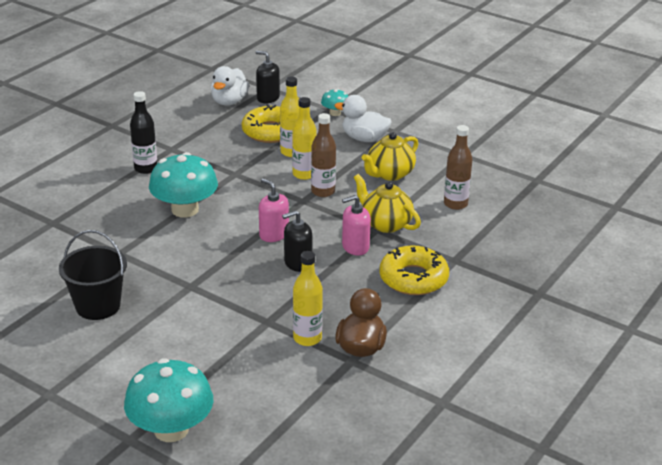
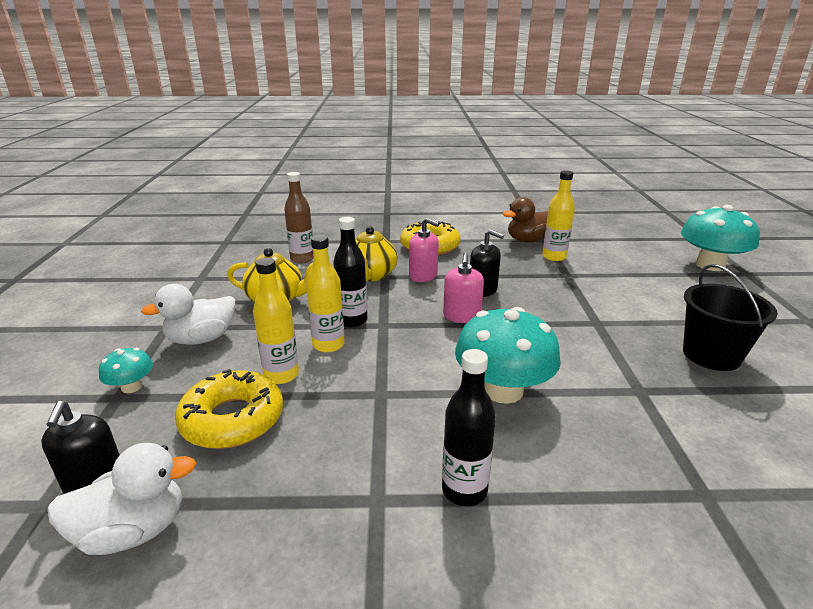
camera: 125 degrees left, 5 degrees down
(323, 191) = (352, 320): brown bottle -> black bottle
(364, 138) = (201, 339): white duck -> white duck turned 75 degrees clockwise

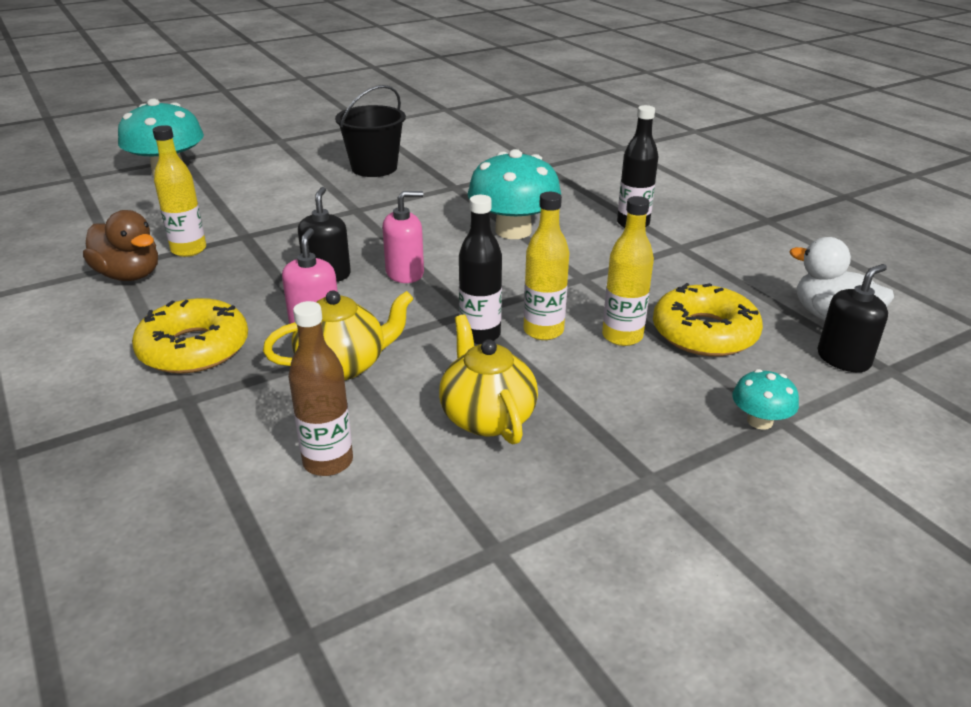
camera: 120 degrees left, 5 degrees up
(201, 339) = (636, 427): white duck -> none

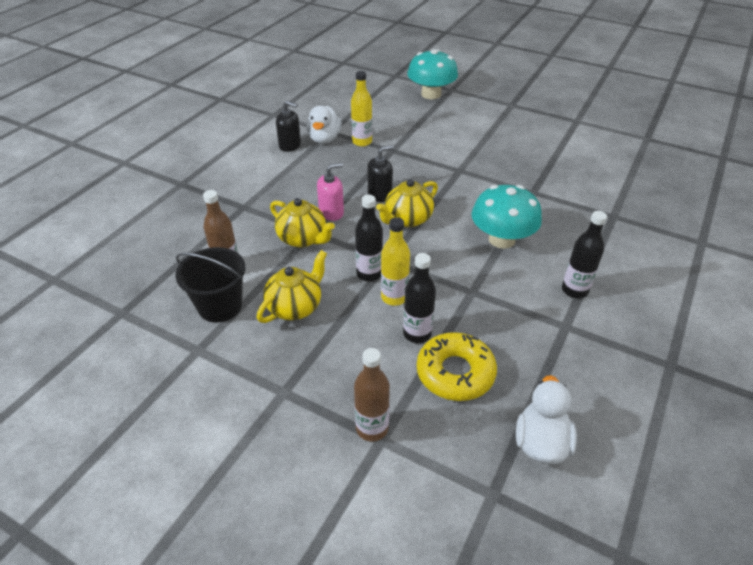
camera: 60 degrees right, 10 degrees up
(129, 275) = (324, 139): brown duck -> white duck
(194, 348) = (282, 188): yellow donut -> none
(374, 168) = (519, 152): black bucket -> black bucket (220, 306)
(405, 273) = (407, 219): pink soap dispenser -> yellow teapot
(622, 336) = (417, 334): yellow bottle -> black bottle
(760, 421) = (372, 428): turquoise mushroom -> brown bottle
(843, 359) = (485, 461): black soap dispenser -> black soap dispenser (290, 145)

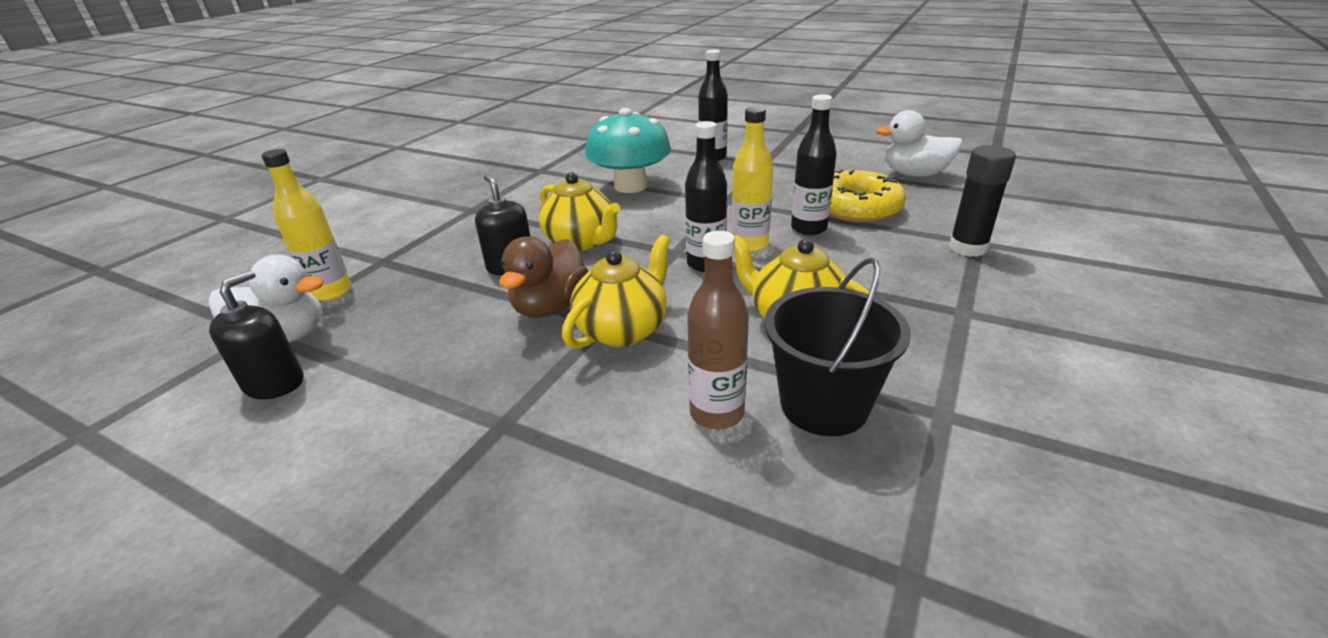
camera: 90 degrees left, 10 degrees down
(331, 212) = (550, 307): pink soap dispenser -> brown duck
(372, 428) = (967, 248): brown bottle -> black glue stick
(431, 94) = (220, 234): turquoise mushroom -> none

